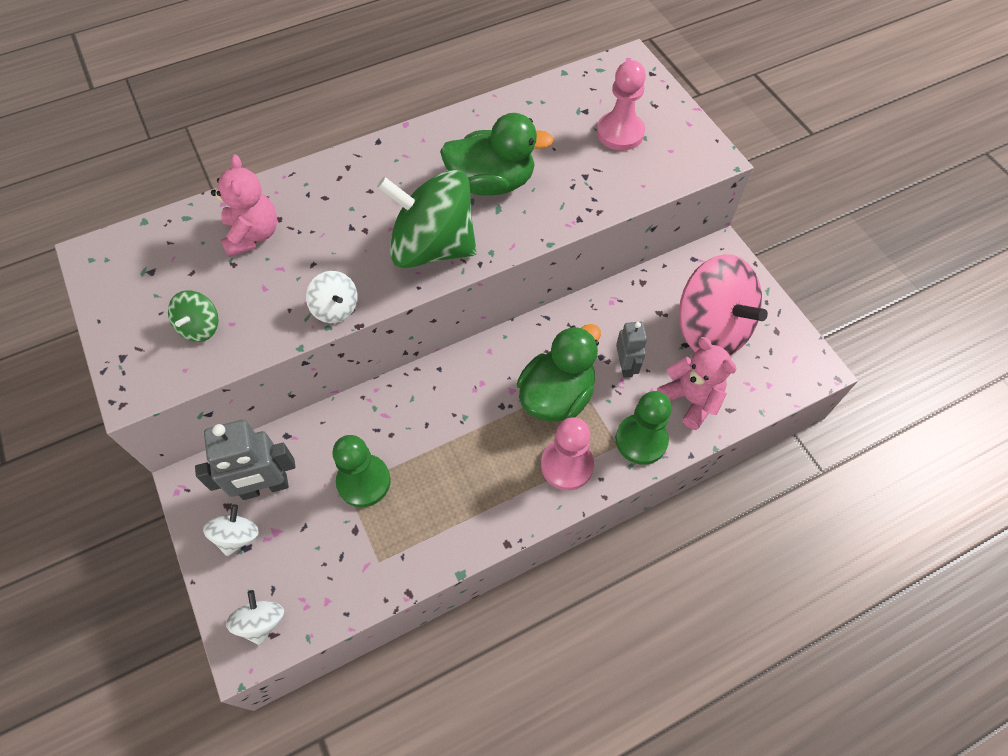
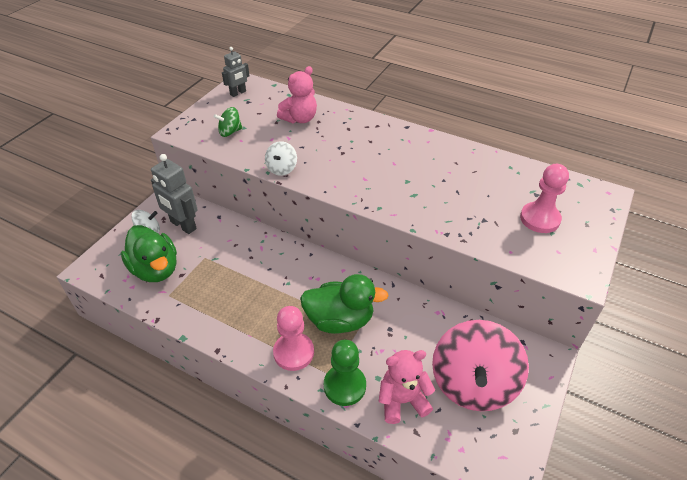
camera: 55 degrees right, 15 degrees down
(261, 622) = (106, 267): white spinning top -> none
(364, 481) = (213, 262): green pawn -> none
(432, 247) = (357, 182): green spinning top -> none
(492, 182) = (430, 182): green duck -> green duck (156, 269)
(625, 366) = (395, 346): grey robot -> grey robot (238, 93)
(691, 399) = (402, 400): pink teddy bear -> pink teddy bear turned 120 degrees counterclockwise

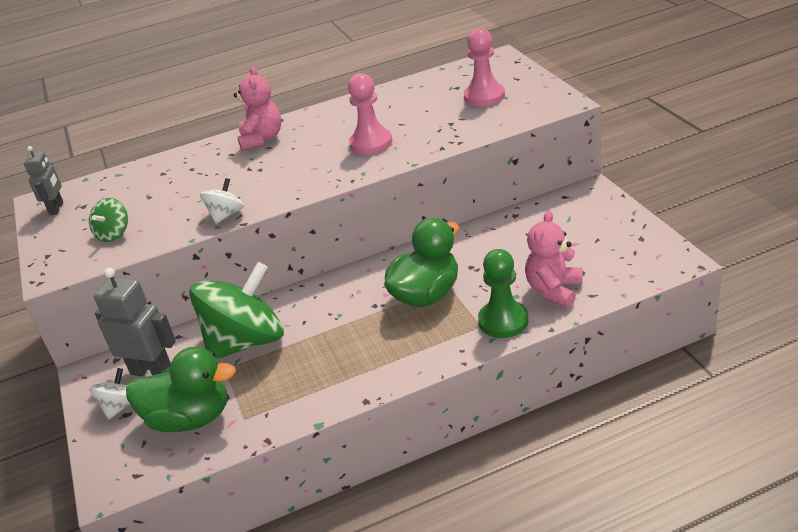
camera: 45 degrees left, 10 degrees down
(183, 225) = (152, 371): grey robot -> grey robot turned 150 degrees counterclockwise
(233, 252) = (246, 341): none -> green spinning top
(282, 168) = (226, 215): white spinning top -> white spinning top turned 120 degrees counterclockwise
(293, 352) = (430, 342): pink pawn -> pink pawn (371, 143)
(300, 119) = (169, 179): pink teddy bear -> pink teddy bear (262, 139)
(473, 383) = (577, 241): pink spinning top -> none

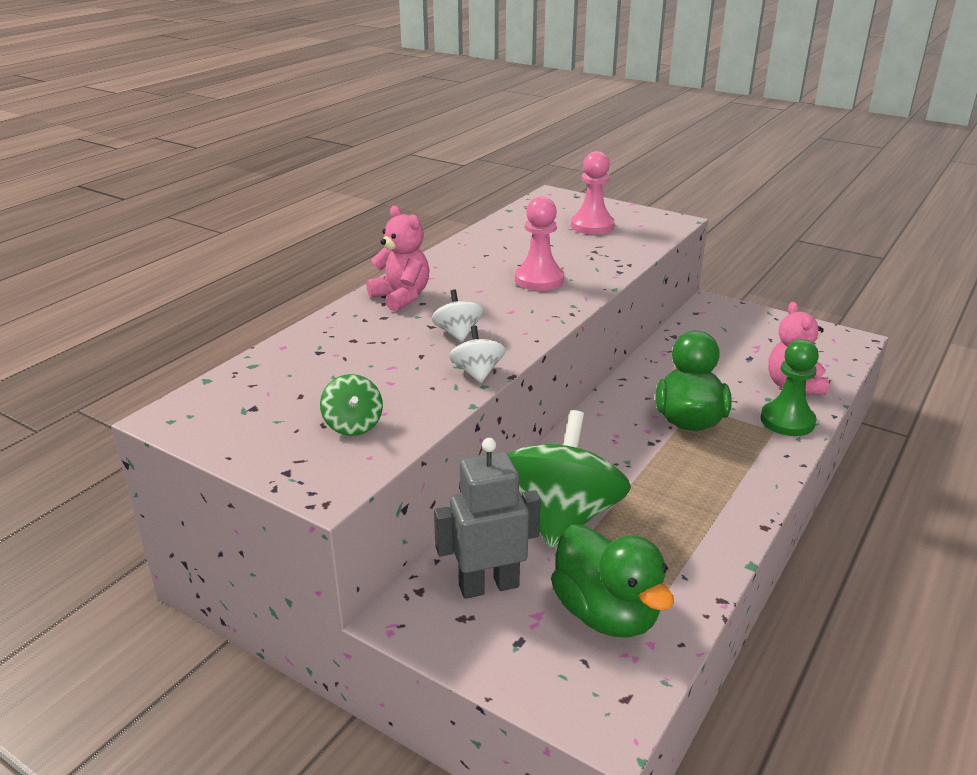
camera: 40 degrees left, 5 degrees down
(57, 208) = (214, 419): grey robot -> none
(120, 406) = (500, 636): white spinning top -> white spinning top (458, 333)
(190, 418) = (606, 613): green duck -> green duck turned 90 degrees clockwise

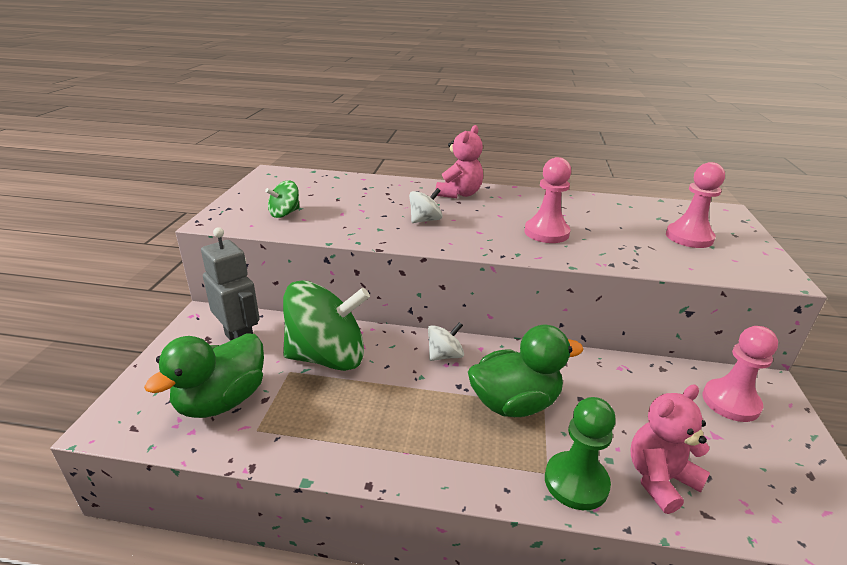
camera: 65 degrees right, 0 degrees up
(477, 373) = (374, 236): white spinning top -> white spinning top (445, 355)
(724, 325) = (730, 402): none -> pink pawn

